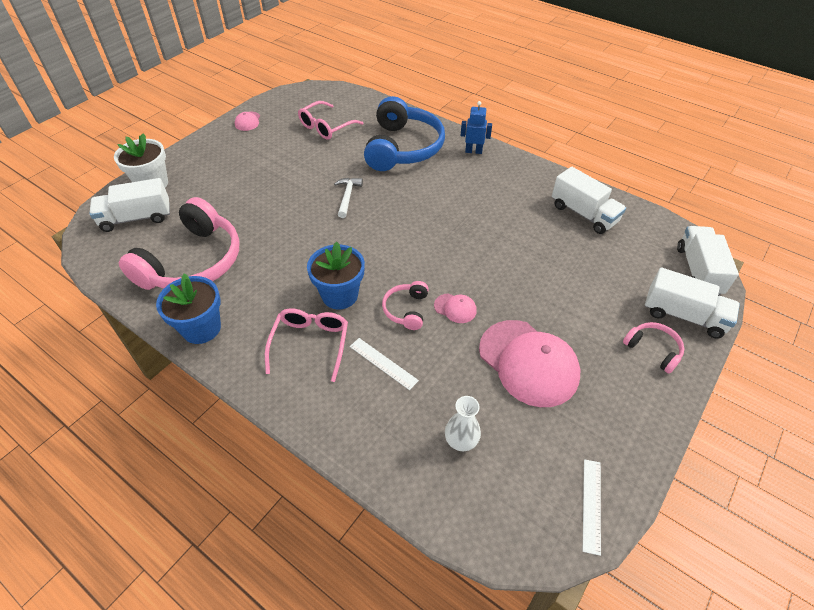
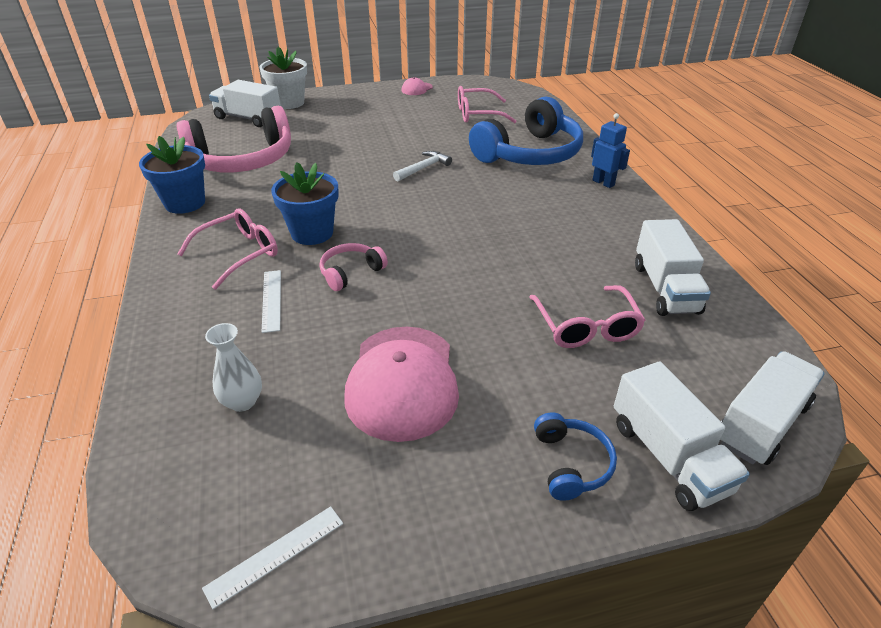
camera: 40 degrees right, 10 degrees down
(455, 308) = (397, 295): pink cap -> none
(575, 263) = (586, 327): none -> pink glasses
(653, 350) = (571, 463): pink headphones -> blue headphones

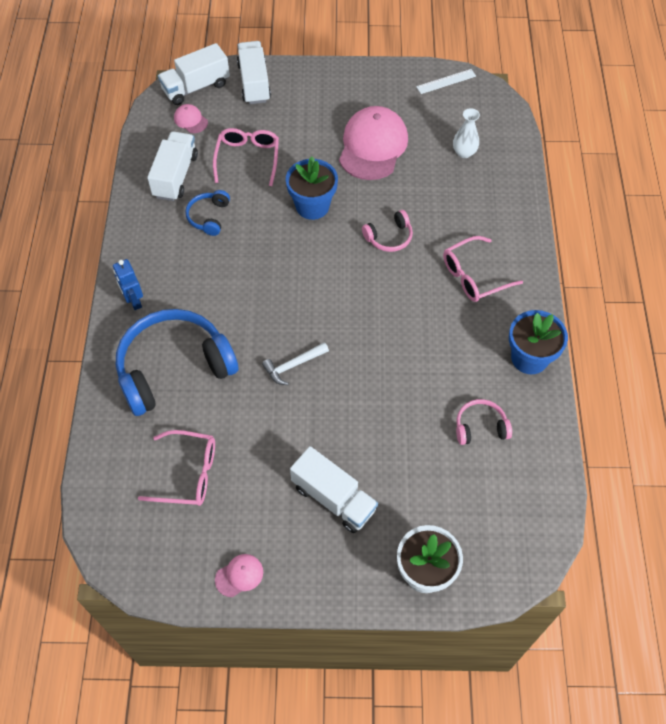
camera: 165 degrees left, 20 degrees up
(242, 160) = (480, 427): pink headphones -> pink headphones, size x0.45
(248, 118) = (479, 534): white truck -> white truck (333, 498)
(271, 300) = (448, 223): white ruler -> none
(312, 233) = (414, 289): blue flower pot -> blue flower pot (312, 206)
(571, 463) = (302, 89): blue headphones -> blue headphones (209, 217)
(715, 364) = (190, 120): none -> pink cap

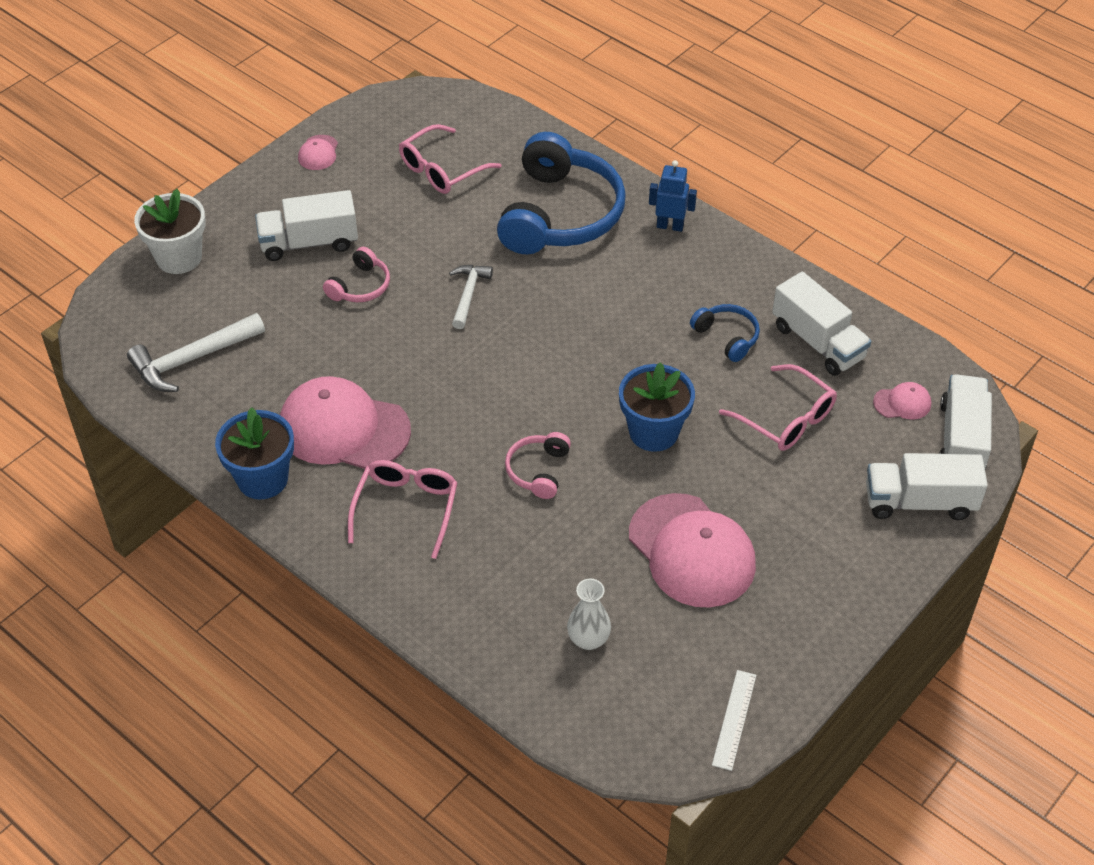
camera: 130 degrees right, 10 degrees down
(254, 83) = (919, 502): white truck -> white truck turned 150 degrees clockwise
(456, 347) = (344, 429): none -> pink cap
(480, 427) = (245, 385): pink headphones -> pink headphones (360, 286)
(494, 476) = (192, 359): none -> white hammer

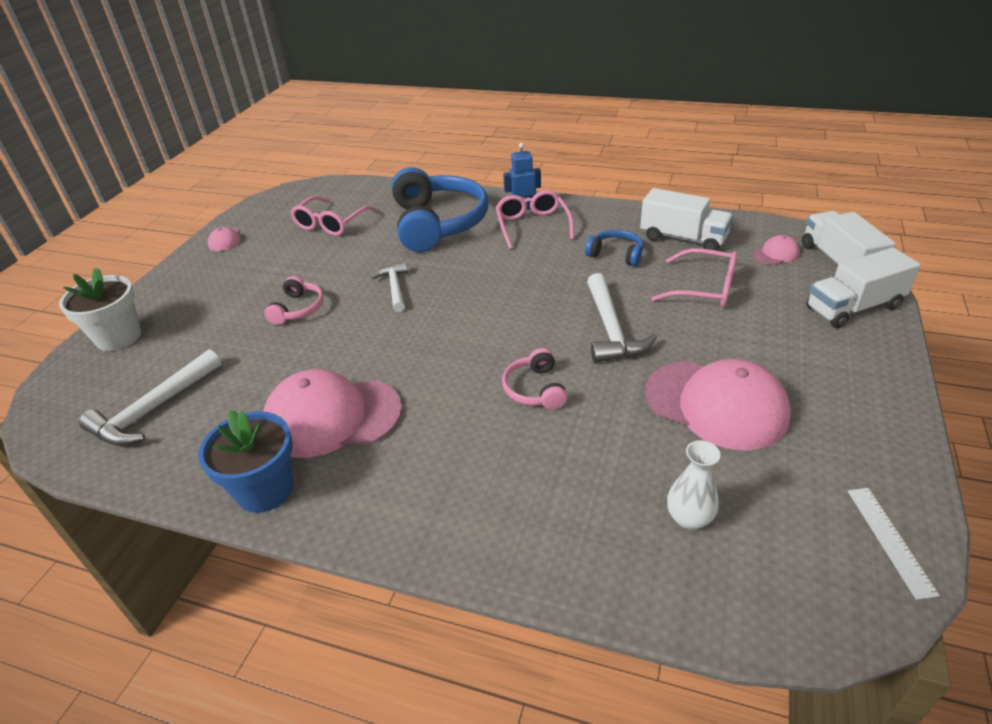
camera: 20 degrees left, 10 degrees down
(309, 243) = (239, 294): white truck -> none
(406, 508) = (429, 464): pink glasses -> pink glasses (532, 226)
(653, 432) = (611, 329): blue flower pot -> white hammer

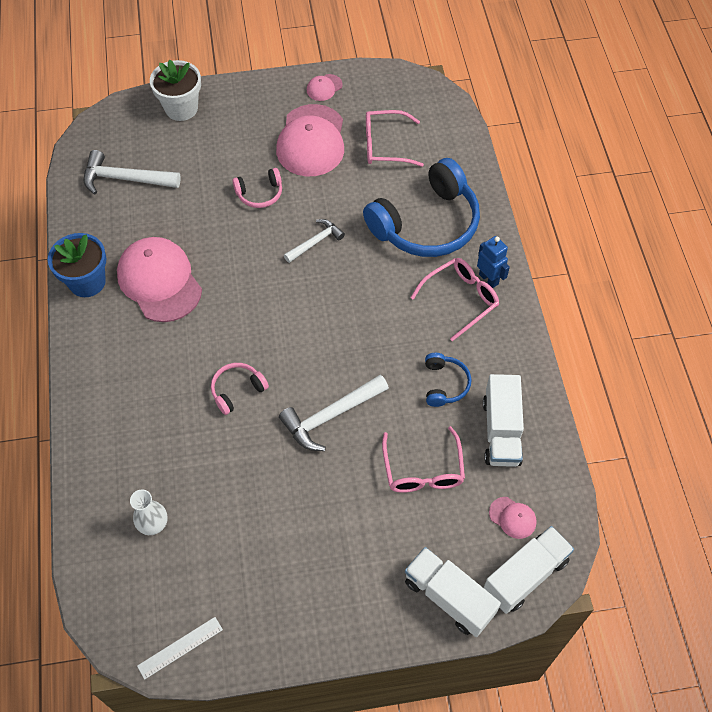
camera: 60 degrees right, 20 degrees up
(716, 404) = (271, 515): pink cap -> pink cap (311, 141)

